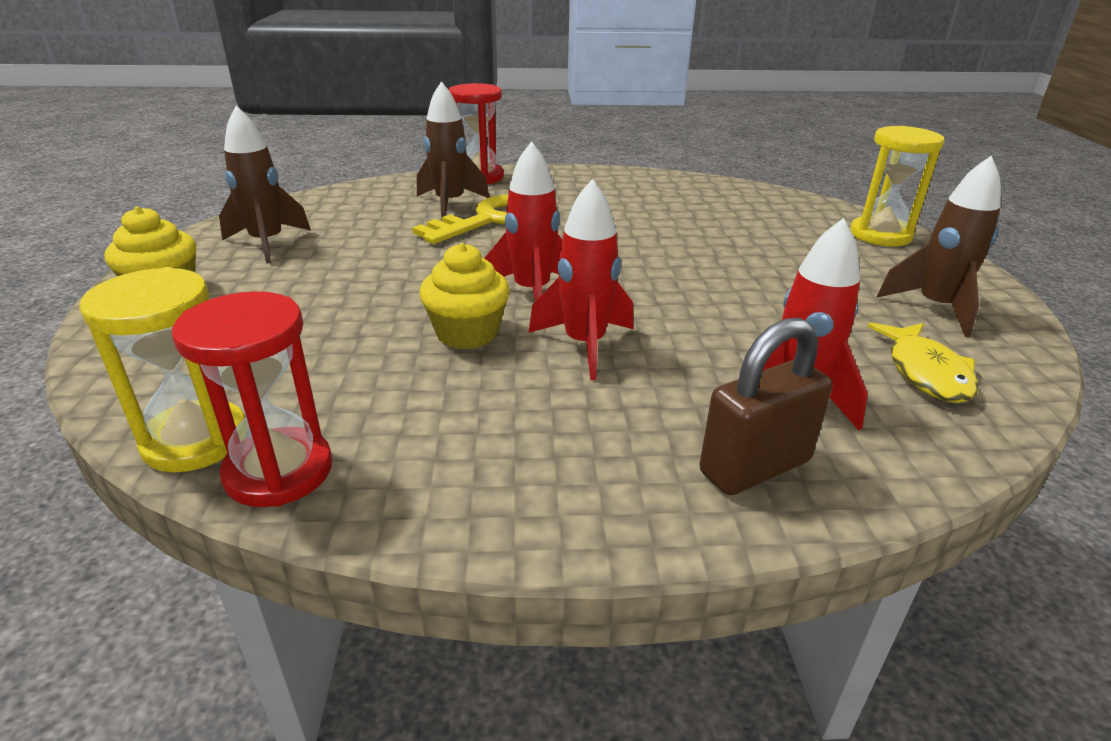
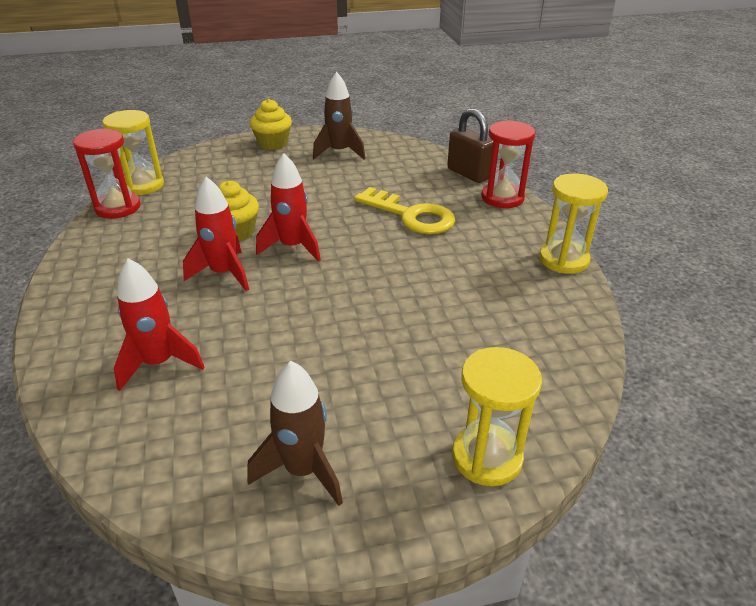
camera: 80 degrees right, 5 degrees up
(450, 204) = (434, 195): brown rocket -> none
(608, 173) = (563, 259): none -> yellow hourglass
(754, 467) = (90, 341): brown padlock -> brown padlock (468, 174)
(925, 372) = (187, 438): yellow fish -> none

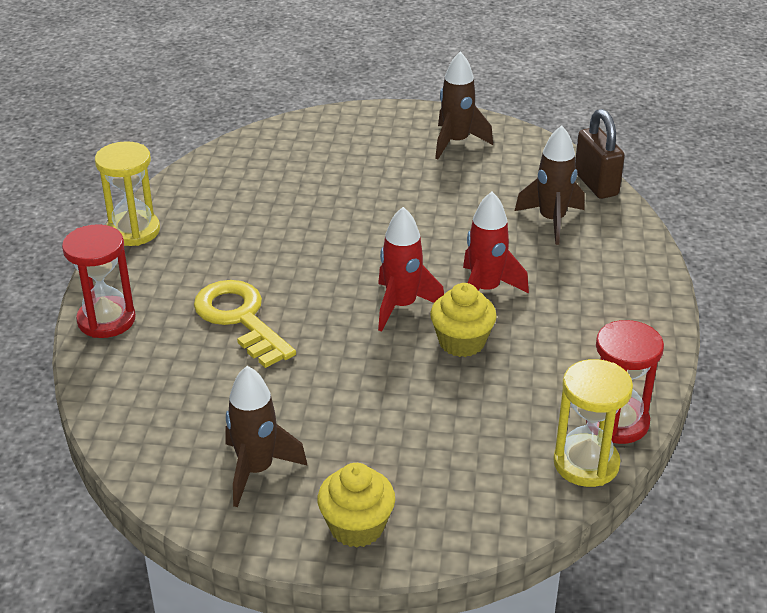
camera: 160 degrees left, 0 degrees up
(159, 363) = (551, 221): red rocket -> brown rocket
(468, 174) = (105, 372): brown padlock -> brown padlock (596, 184)
(486, 457) = (337, 126): yellow hourglass -> none

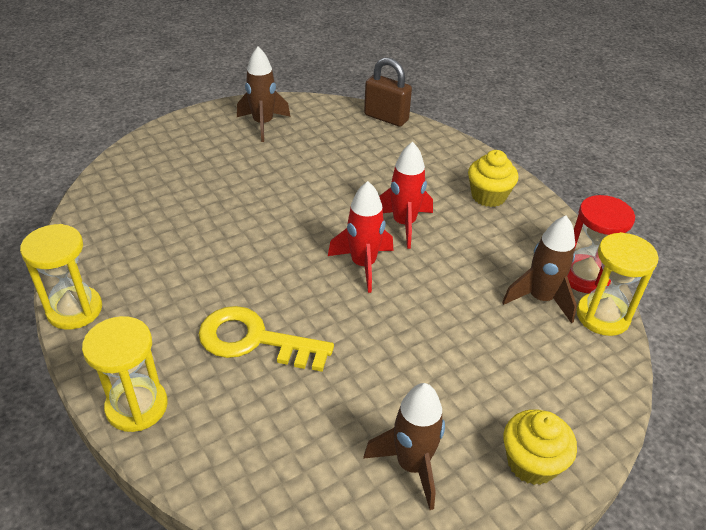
camera: 40 degrees left, 5 degrees up
(106, 320) = (137, 406): red hourglass -> yellow hourglass
(461, 342) = (433, 271): yellow cupcake -> yellow cupcake (488, 196)
(551, 221) = (388, 154): brown rocket -> brown rocket (540, 299)

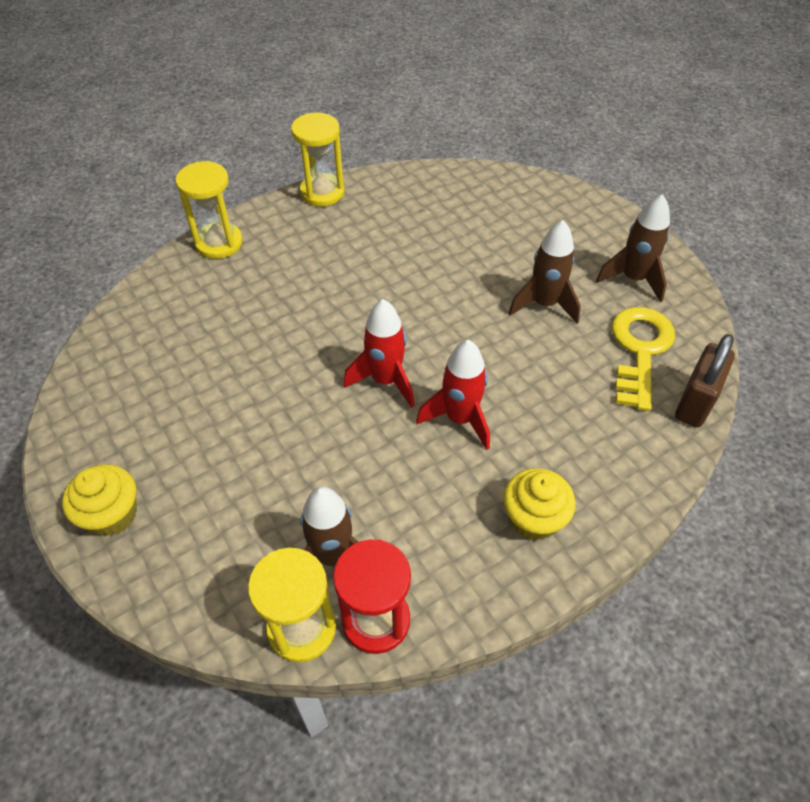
camera: 90 degrees right, 10 degrees up
(254, 340) = (282, 303): yellow key -> yellow key (639, 350)
(412, 465) = (130, 418): brown rocket -> brown rocket (544, 304)

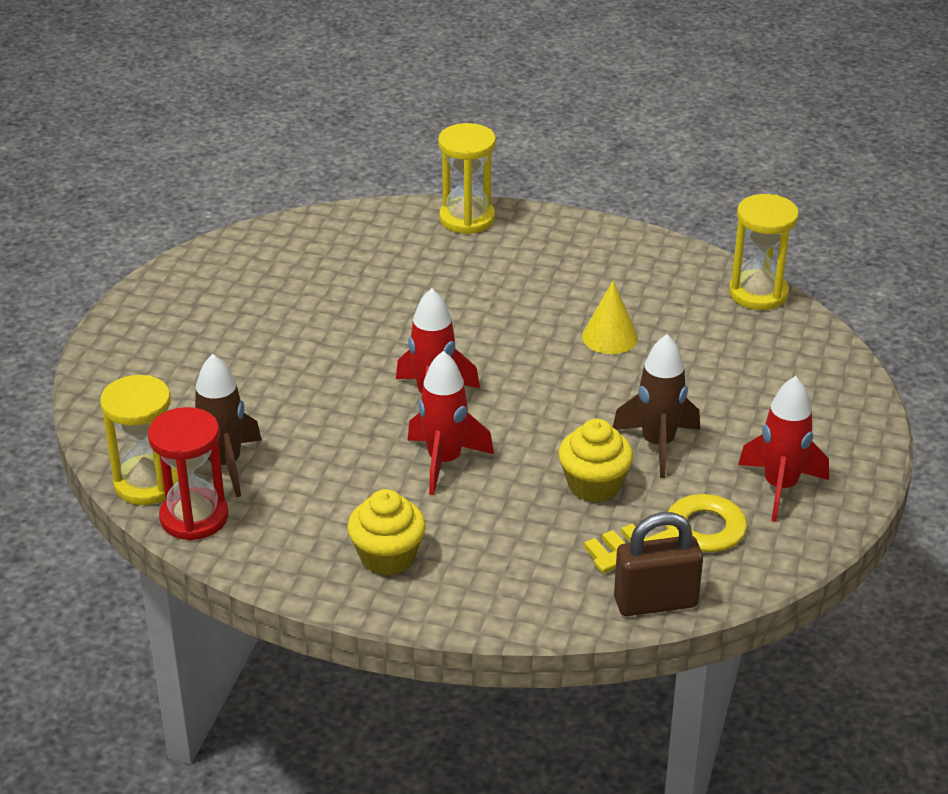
camera: 50 degrees right, 15 degrees down
(112, 514) = (138, 337): yellow cupcake -> yellow cupcake (594, 485)
(322, 192) = (615, 235): yellow hourglass -> yellow hourglass (758, 293)
(418, 258) = (610, 337): none -> yellow cone
(633, 279) = (780, 487): brown rocket -> red rocket

